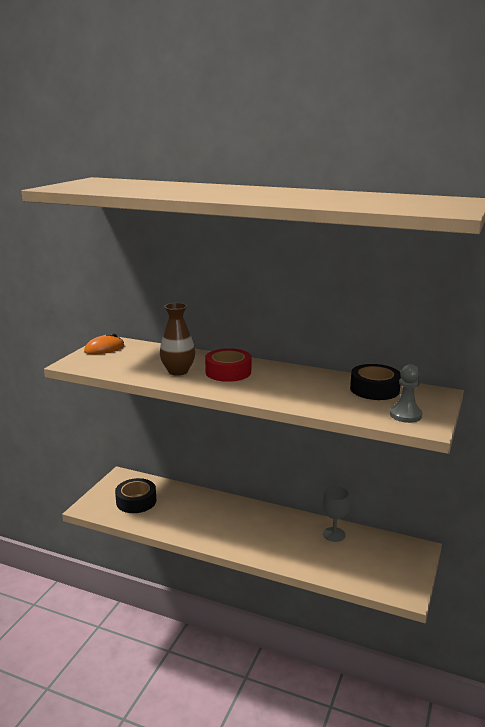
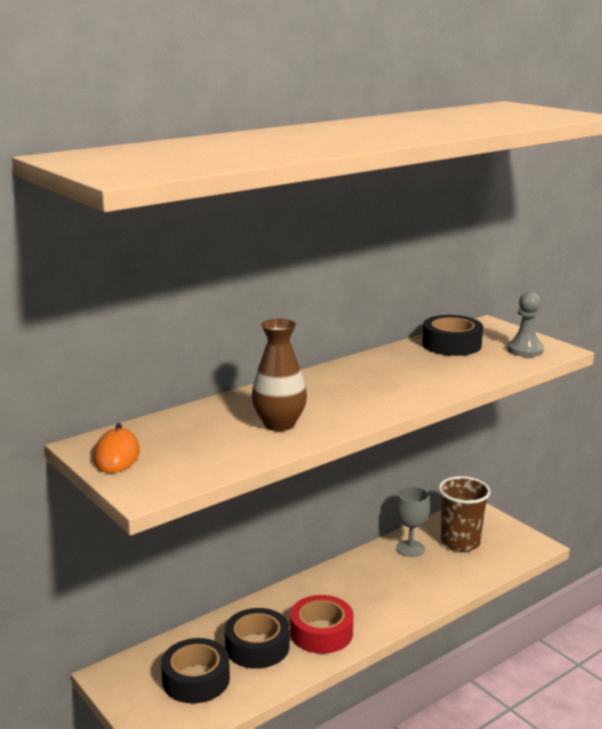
camera: 60 degrees left, 0 degrees up
(178, 510) = (257, 647): none -> black tape
(228, 372) = (319, 397): red tape -> red tape (321, 632)
(367, 554) = (460, 542): none -> brown cup

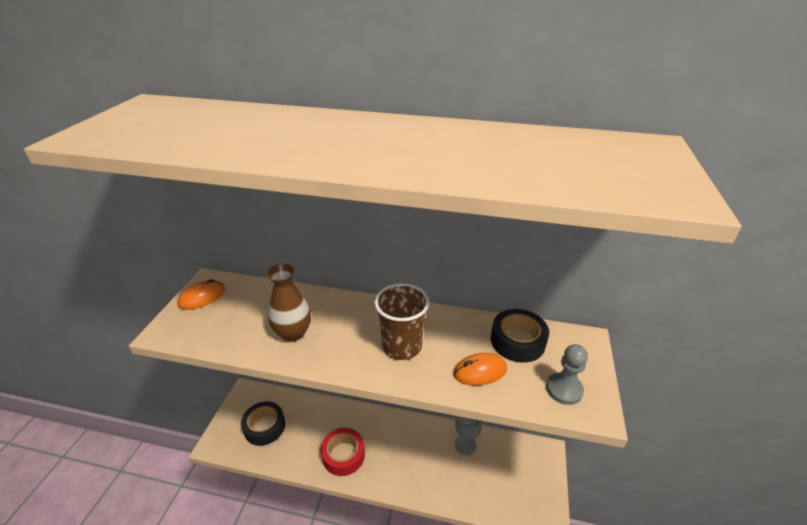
camera: 50 degrees right, 15 degrees up
(257, 647) = (309, 434): black tape -> none
(460, 542) = (501, 468): brown cup -> brown cup (402, 346)
(463, 368) = (480, 371): none -> orange mouse

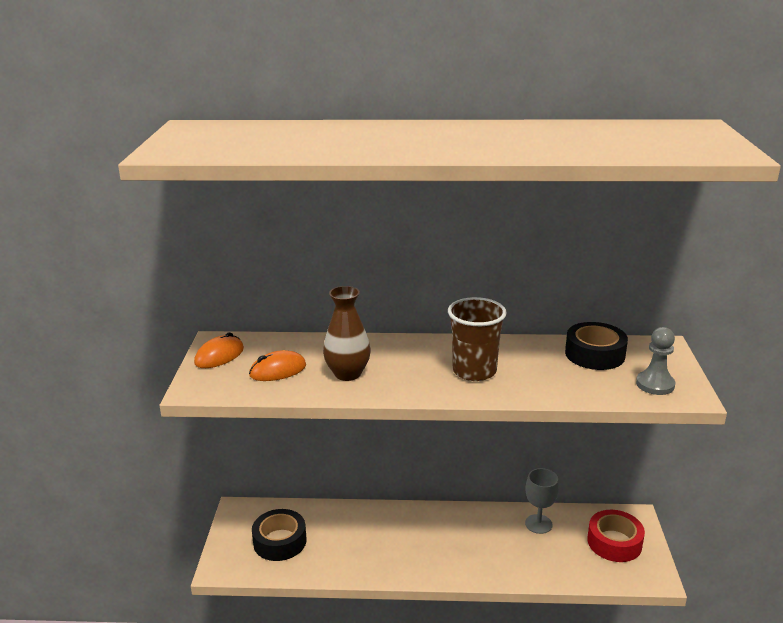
camera: 10 degrees left, 10 degrees down
(343, 455) = (393, 554): red tape -> red tape (614, 542)
(480, 371) = (565, 381): orange mouse -> orange mouse (278, 370)

